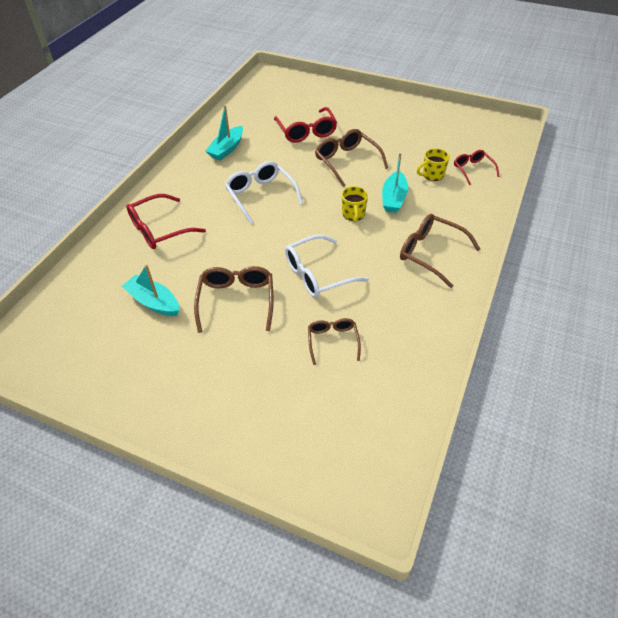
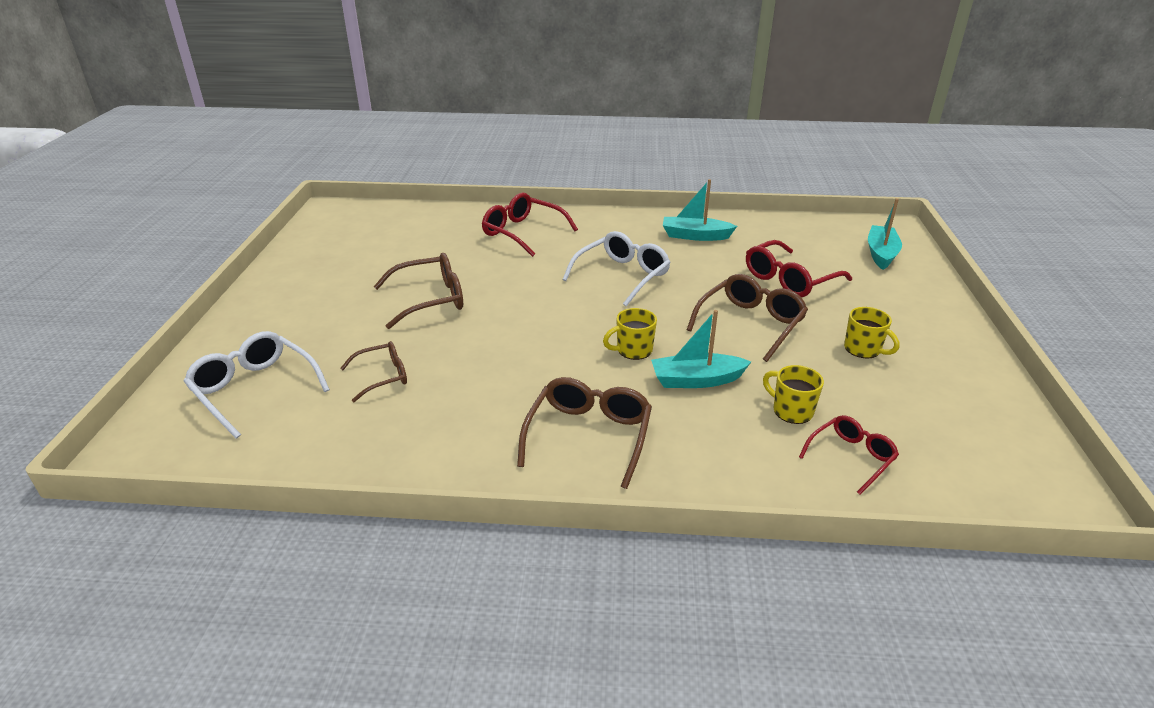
camera: 70 degrees right, 15 degrees down
(154, 302) = (413, 255): turquoise boat -> turquoise boat (881, 254)
(317, 274) = (497, 344): white glasses -> white glasses (254, 389)
(389, 133) = (863, 349): none -> yellow mug

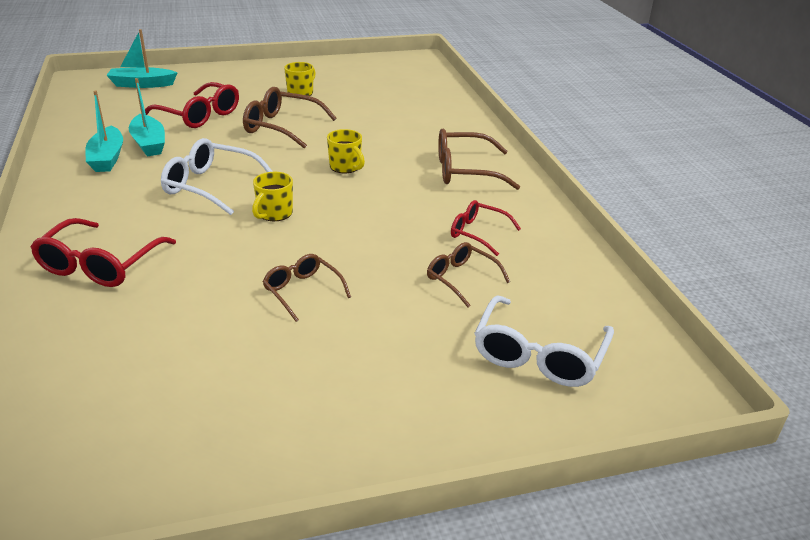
camera: 110 degrees left, 0 degrees up
(430, 299) = (302, 291): brown glasses -> brown glasses, size x0.62
(696, 380) = (372, 141): turquoise boat -> turquoise boat (149, 143)
(791, 411) = (388, 112): yellow mug -> yellow mug (274, 214)
(851, 457) = (422, 98): red glasses -> red glasses (478, 233)

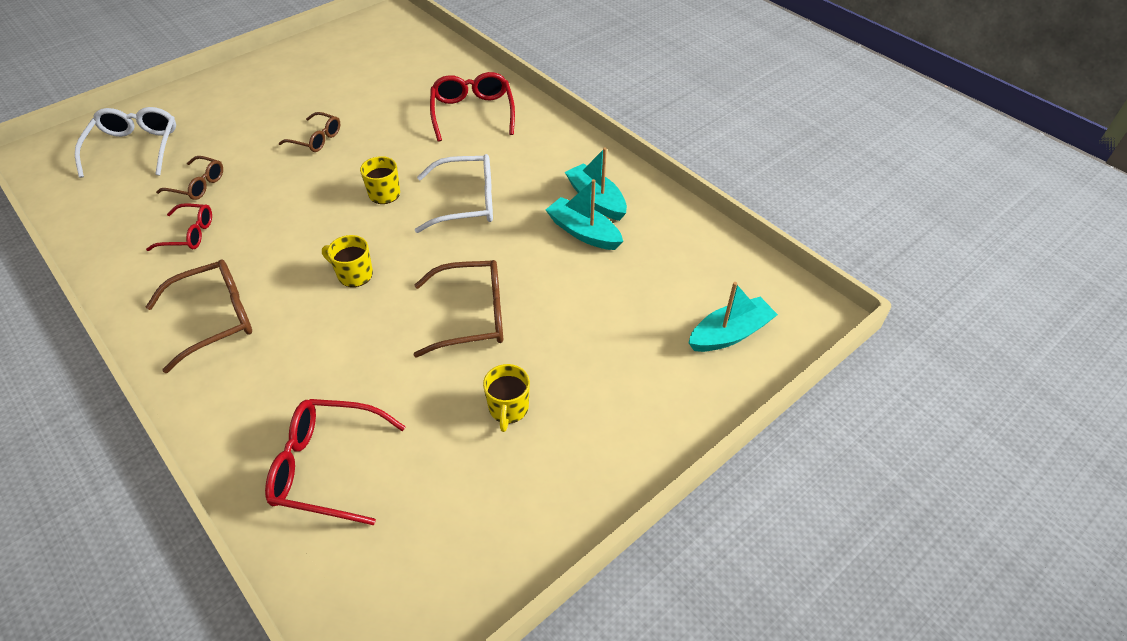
camera: 155 degrees right, 15 degrees up
(199, 115) = (586, 299): red glasses -> red glasses (327, 466)

